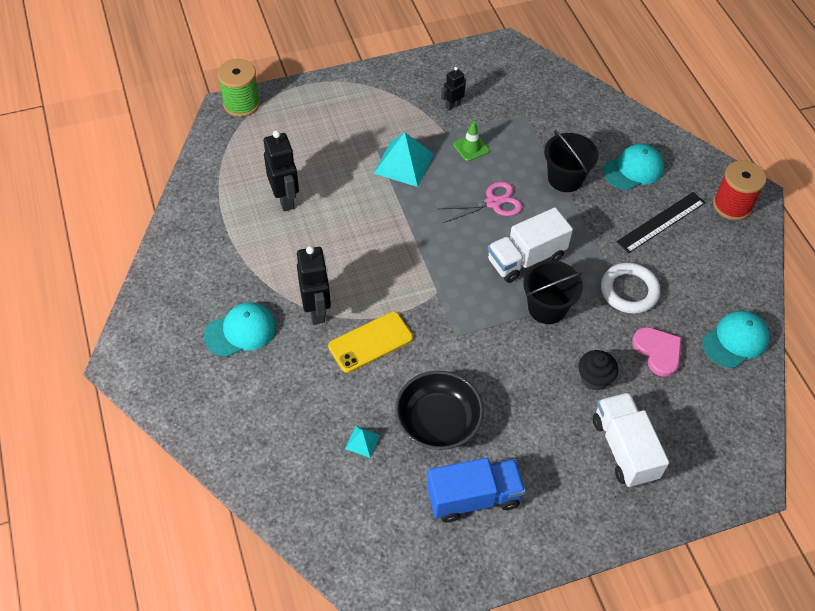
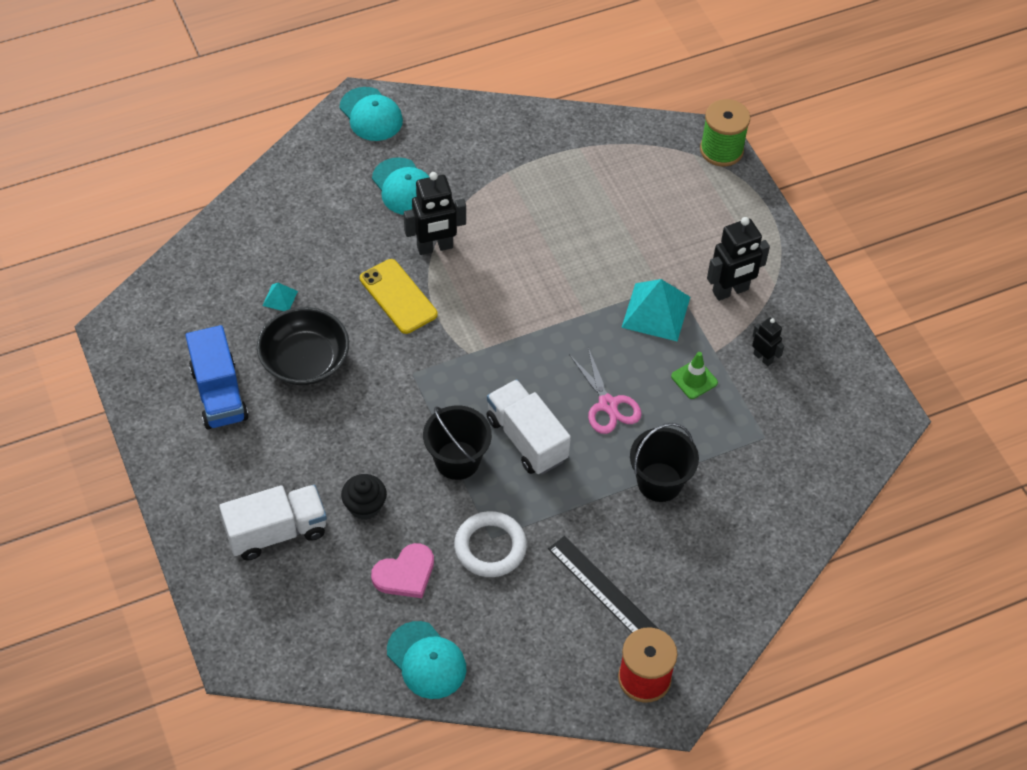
camera: 85 degrees right, 0 degrees up
(285, 199) = (583, 205): black robot -> black robot (730, 291)
(633, 169) = (688, 561): turquoise cap -> turquoise cap (371, 114)

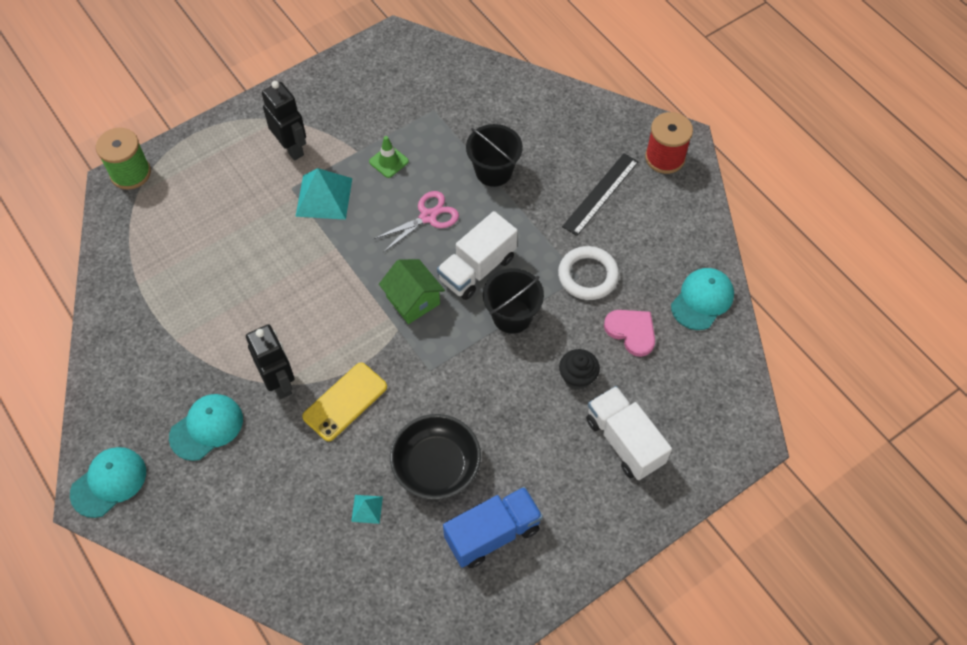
camera: 100 degrees left, 5 degrees up
(501, 372) = (413, 300): none -> green house
(763, 358) = (357, 119): black robot -> none

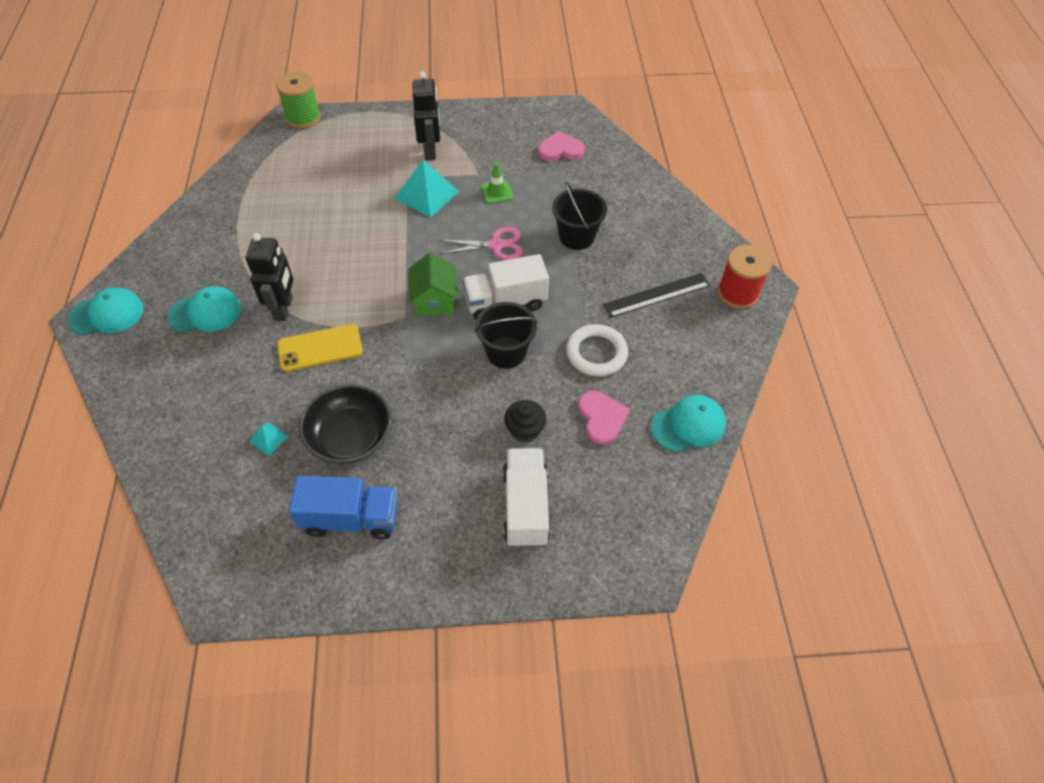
camera: 30 degrees right, 5 degrees down
(415, 86) = (560, 149): none -> pink heart

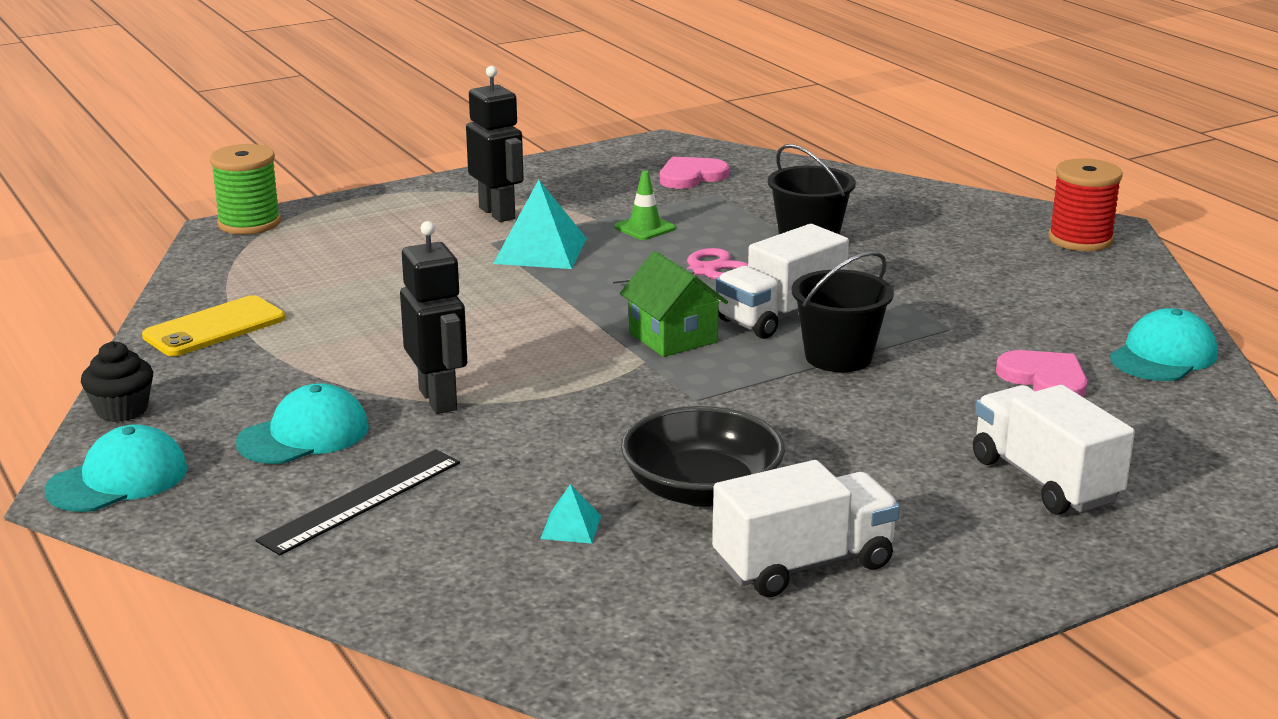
camera: 25 degrees left, 30 degrees down
(320, 348) = (547, 421): yellow phone -> yellow phone (214, 327)
(351, 518) = (803, 564): blue truck -> white truck
(524, 430) = (954, 415): black cupcake -> black cupcake (122, 410)
(596, 353) = (965, 328): white ring -> none
(656, 295) = (980, 263): black ruler -> black ruler (361, 500)

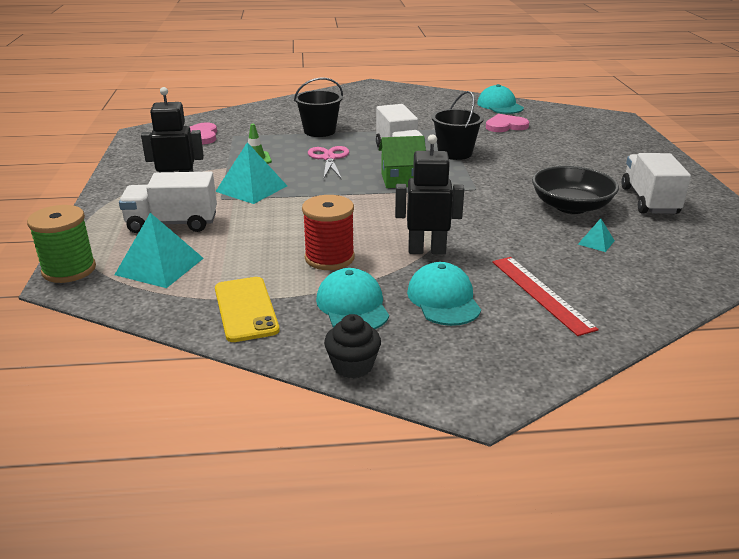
camera: 65 degrees left, 5 degrees up
(118, 479) = (464, 380): turquoise cap -> turquoise cap (352, 306)
(285, 260) = (160, 266): none -> turquoise pyramid
(361, 500) = (541, 294): black ruler -> red ruler
(1045, 480) = (593, 146): white truck -> white truck (172, 224)
(1080, 239) = (379, 91): red spool -> red spool (329, 258)

